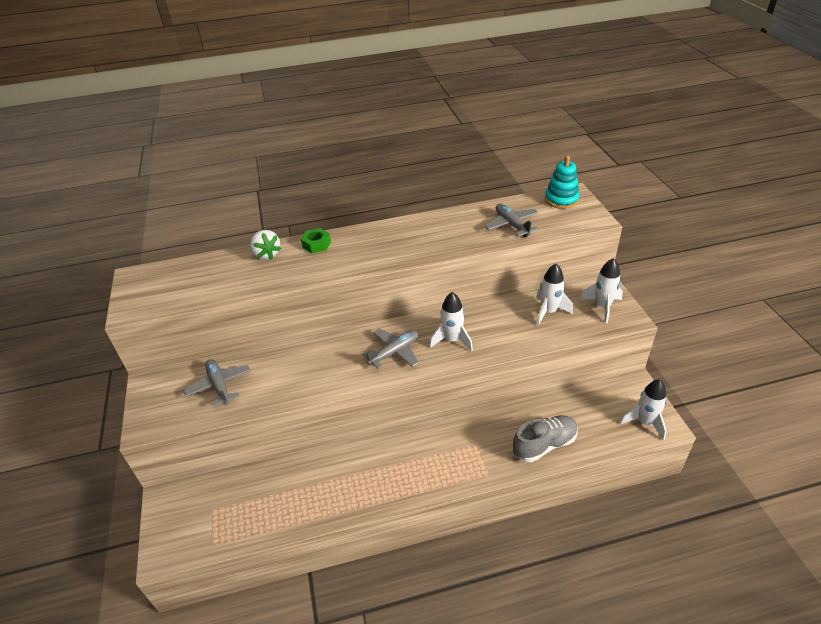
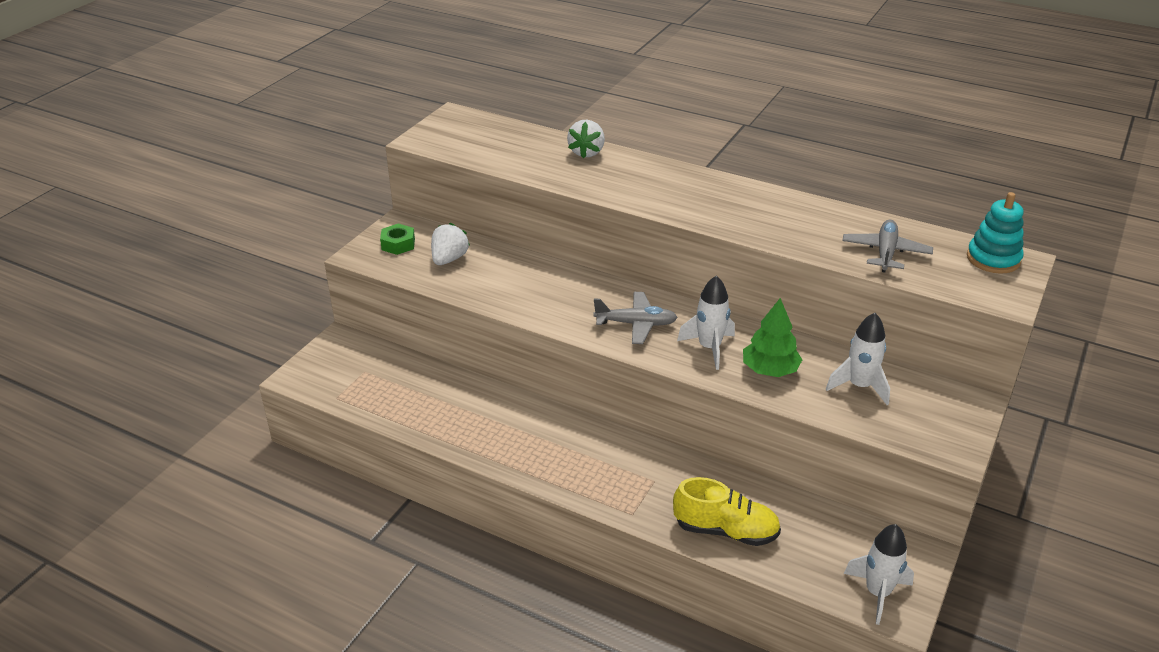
camera: 40 degrees right, 5 degrees down
(219, 386) = (449, 259): grey plane -> white strawberry
(316, 244) = (644, 167): green nut -> green nut (398, 244)
(498, 332) = (770, 370): none -> green tree
(544, 445) = (725, 530): grey shoe -> yellow shoe
(602, 307) = (937, 420): white rocket -> none

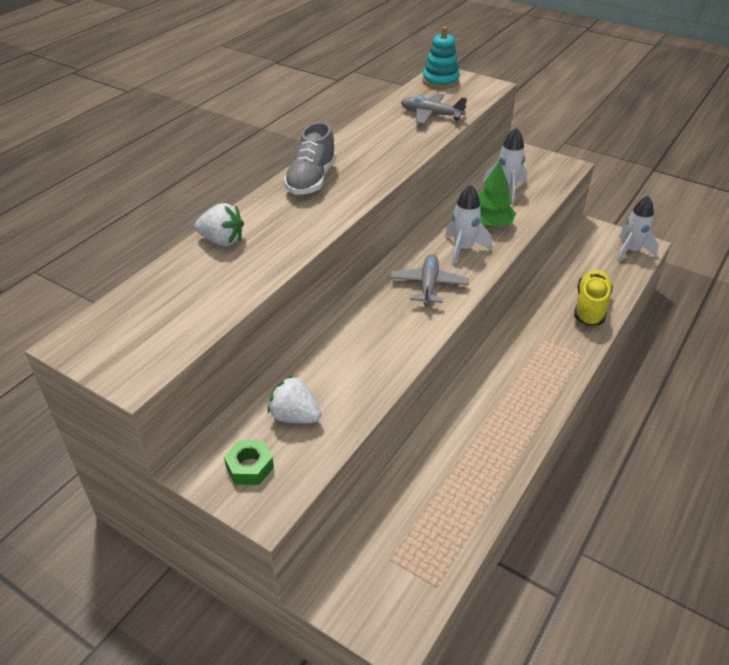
camera: 85 degrees left, 5 degrees up
(700, 185) = (311, 180): none -> grey shoe

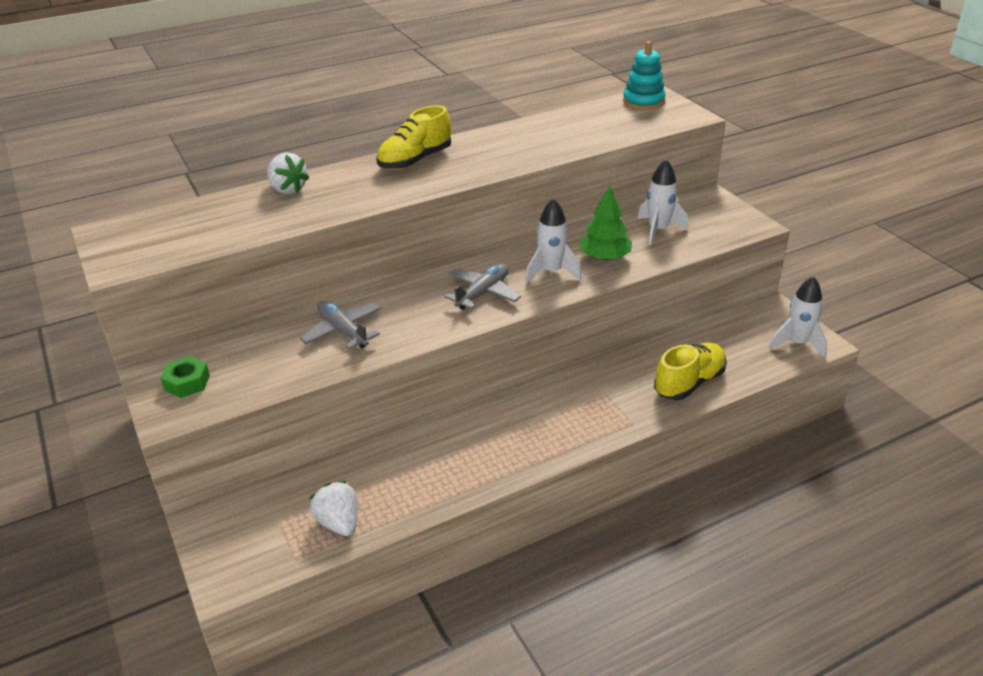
camera: 30 degrees right, 5 degrees down
(295, 416) = (258, 358): white strawberry -> white strawberry (338, 522)
(311, 180) = (415, 160): grey shoe -> yellow shoe
(431, 115) = (595, 130): grey plane -> grey plane (343, 331)

